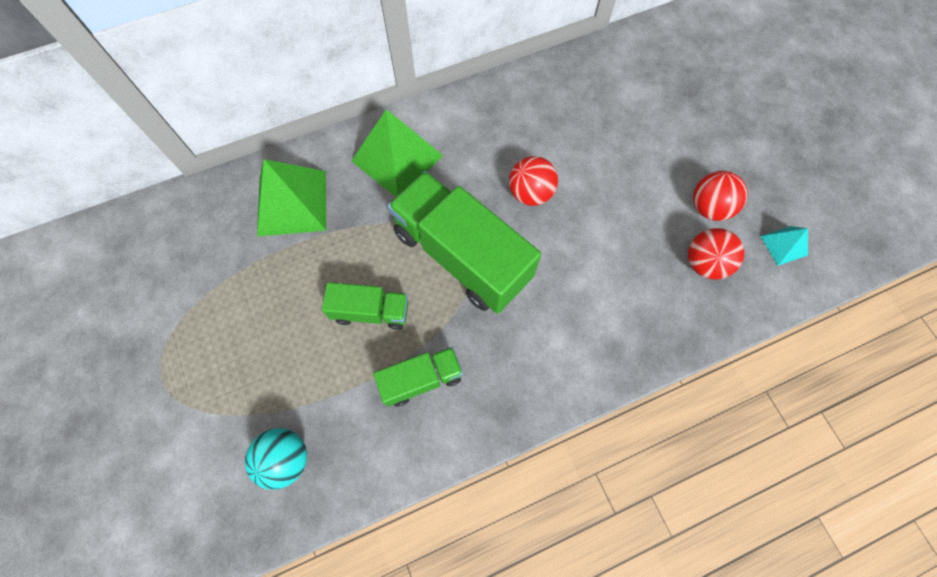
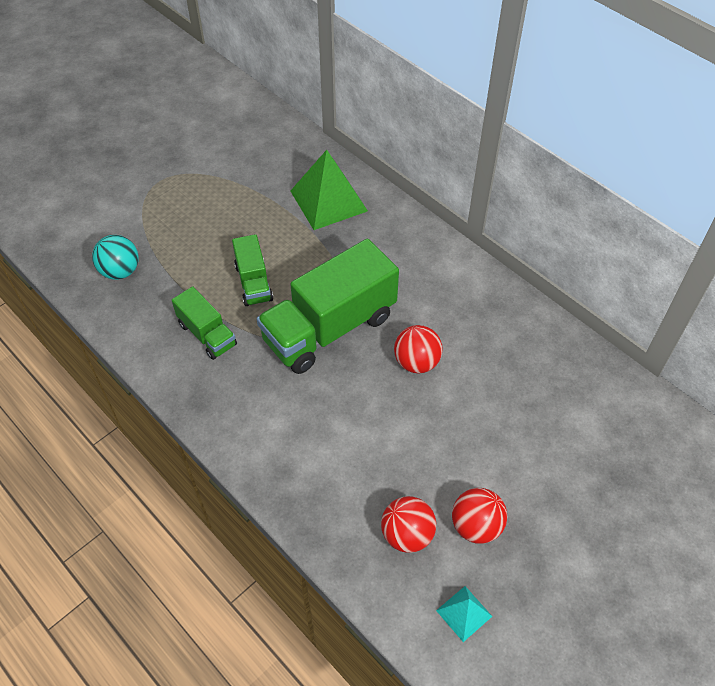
camera: 70 degrees right, 15 degrees down
(397, 158) = (404, 253): green pyramid -> none
(461, 255) = (329, 328): green truck -> green truck turned 150 degrees counterclockwise

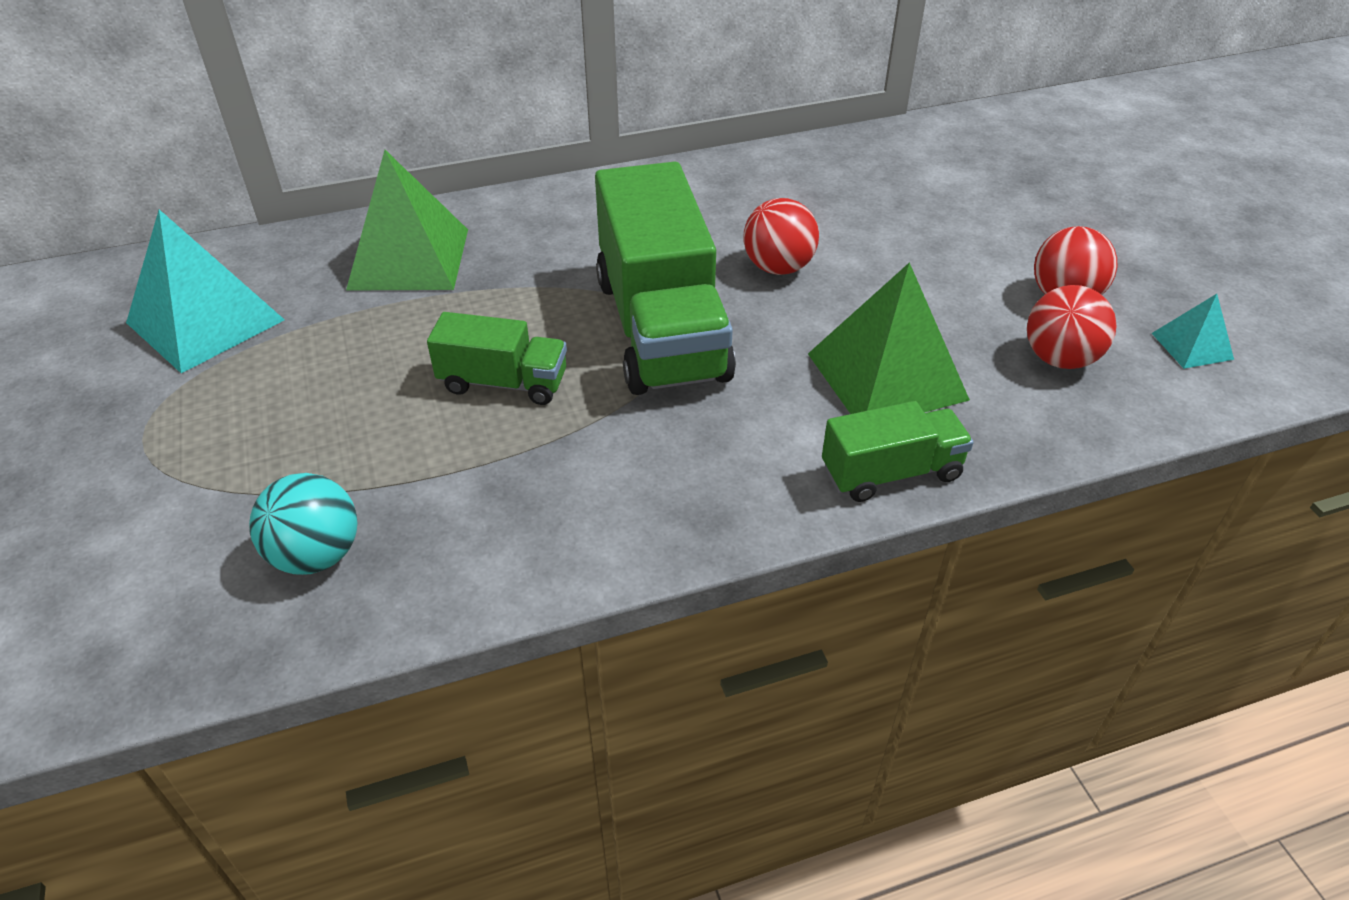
camera: 65 degrees left, 10 degrees down
(207, 334) = (571, 469): green truck -> green truck (891, 472)
(241, 156) = (206, 321): none -> turquoise pyramid
(343, 446) = (887, 376): none -> green pyramid

